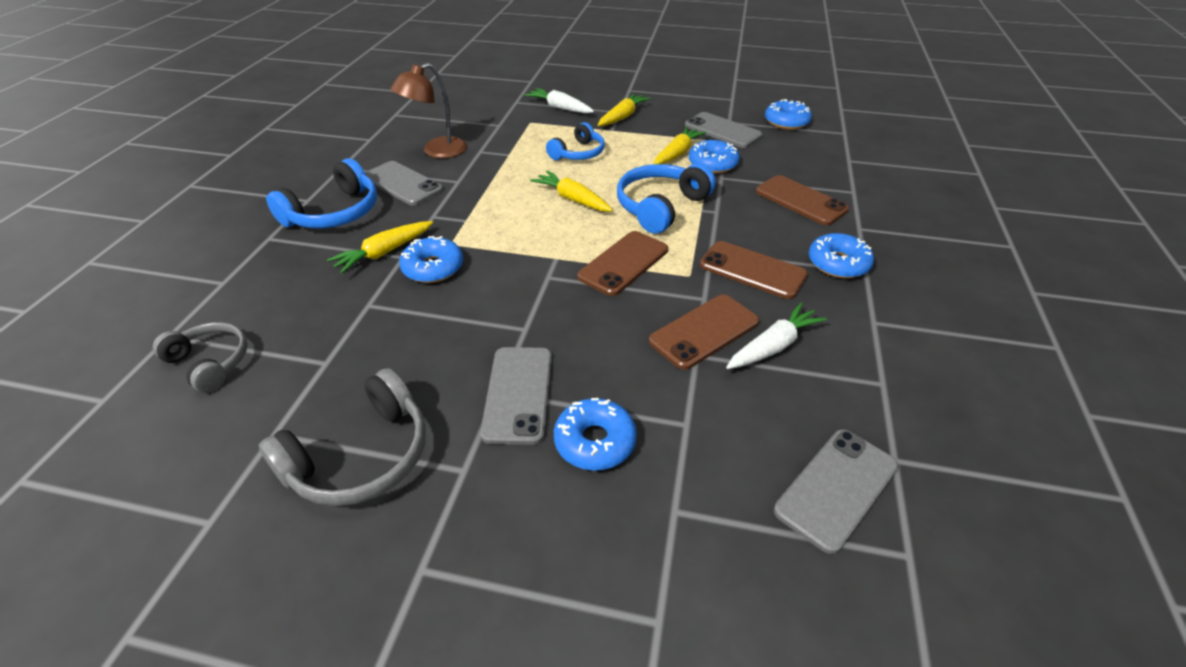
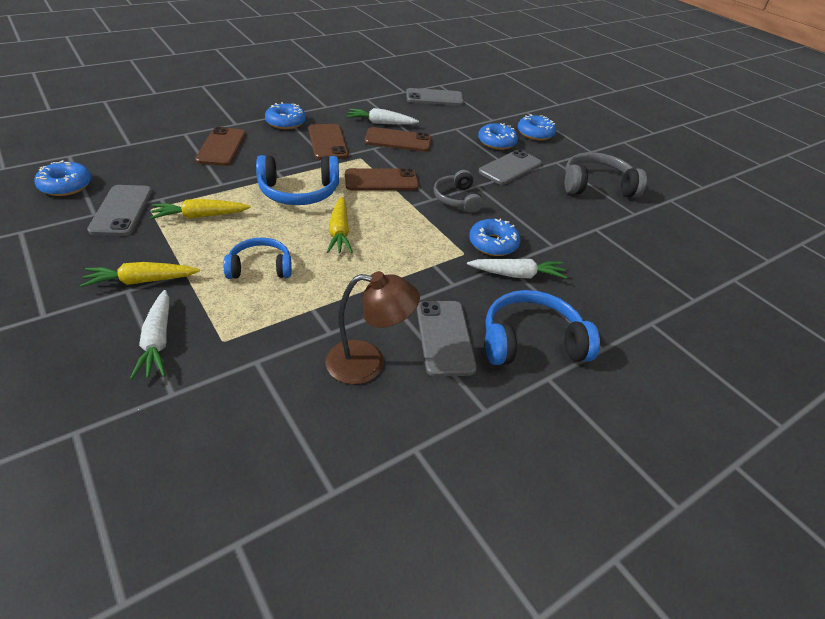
camera: 140 degrees left, 0 degrees up
(210, 363) = (666, 265): grey headphones -> grey headphones (457, 199)
(384, 253) = (516, 275): yellow carrot -> white carrot
(712, 164) = (201, 194): blue donut -> blue donut (535, 133)

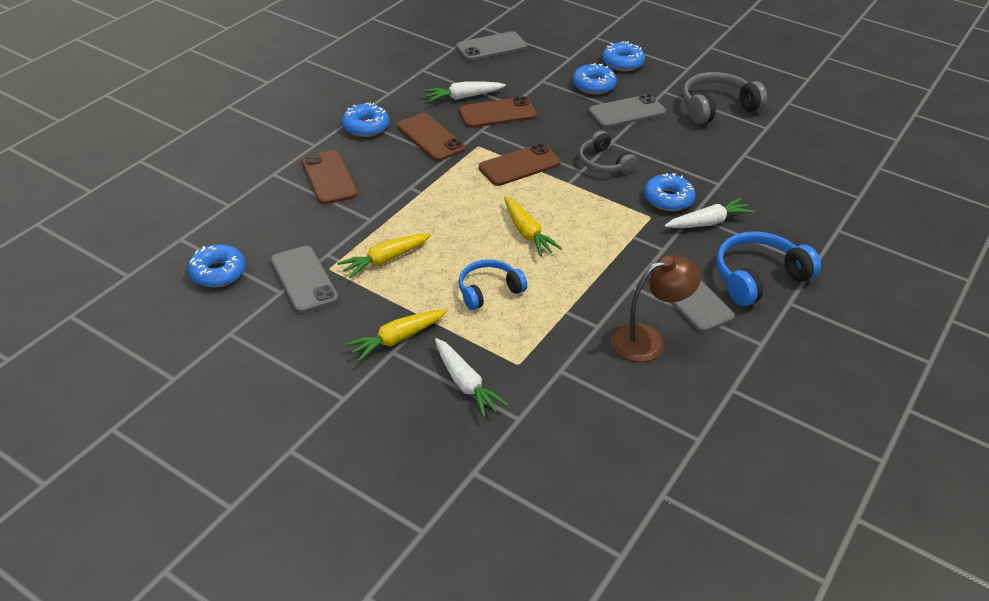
camera: 20 degrees left, 0 degrees up
(299, 192) = (453, 203): blue headphones -> none
(510, 168) = (627, 112): grey phone -> grey phone turned 45 degrees clockwise

